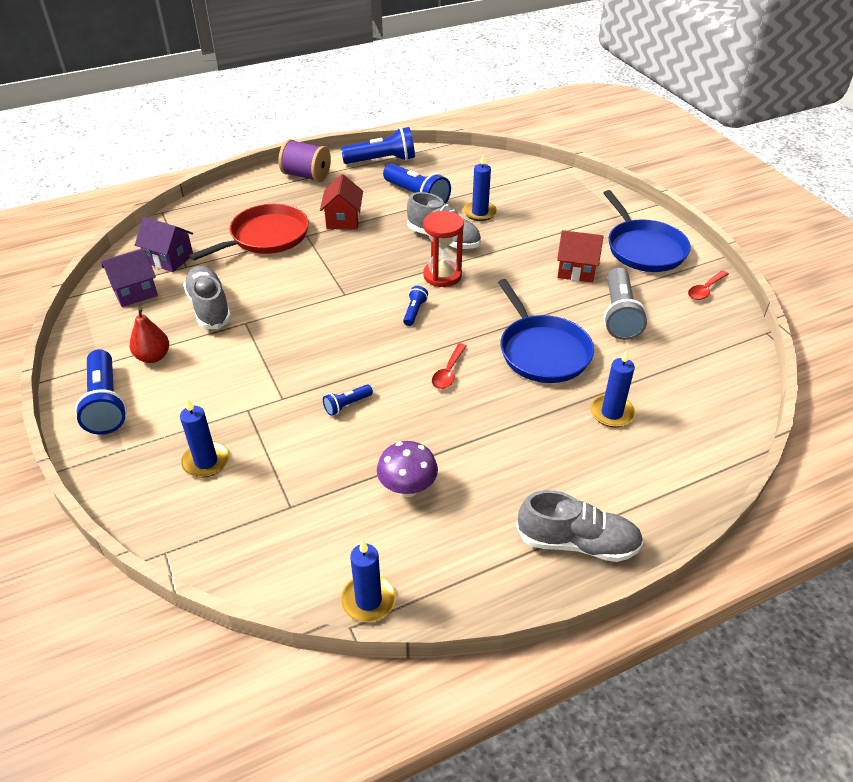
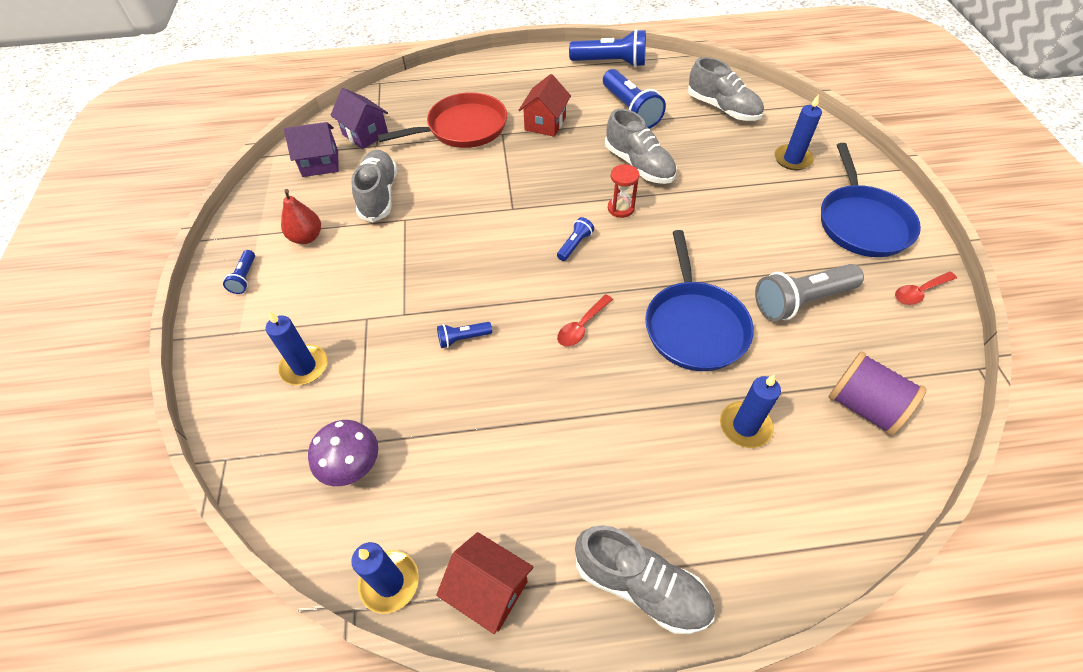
camera: 20 degrees right, 10 degrees up
(106, 403) = (245, 278): blue flashlight -> blue flashlight, size x0.49
(306, 176) = (529, 67): purple spool -> purple spool (864, 406)
(407, 488) = (484, 456): purple mushroom -> purple mushroom (352, 466)
(442, 275) = (621, 208): red hourglass -> red hourglass, size x0.65
(480, 213) = (690, 141): blue candle -> blue candle (792, 159)
(497, 182) = (722, 108): none -> grey shoe
(576, 270) = (771, 233): red house -> red house (489, 590)
(619, 315) = (801, 301): grey flashlight -> grey flashlight turned 45 degrees clockwise

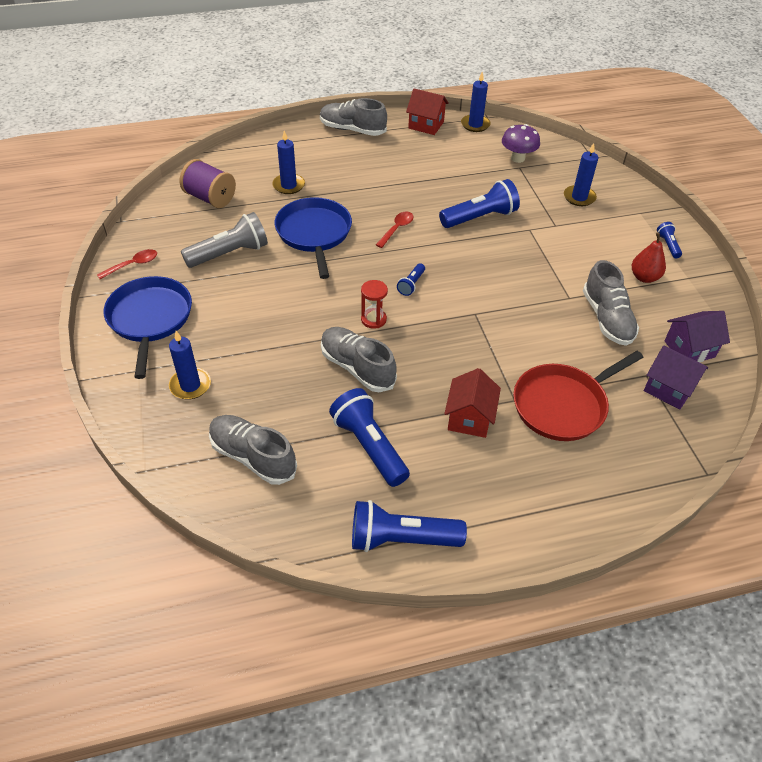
camera: 170 degrees right, 5 degrees down
(463, 338) = (480, 217): blue flashlight -> blue flashlight, size x2.05

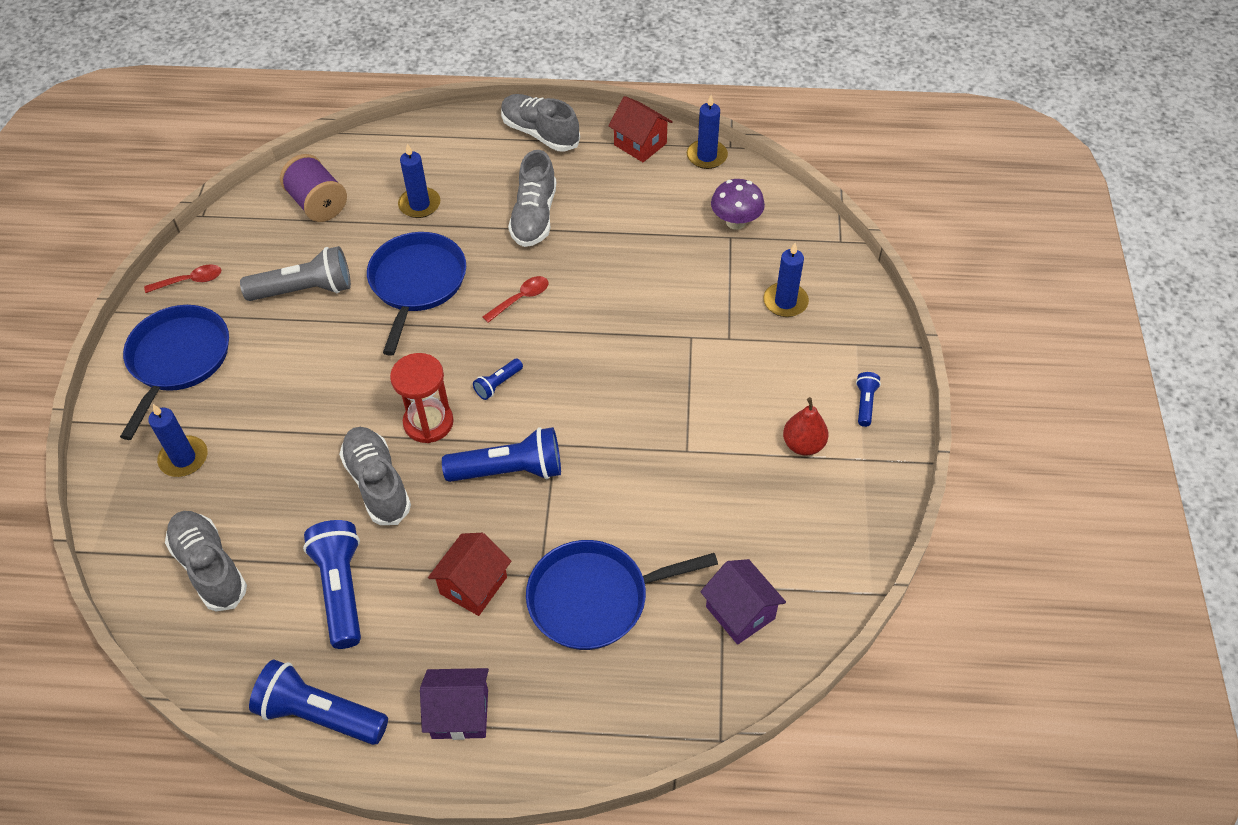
camera: 20 degrees right, 5 degrees up
(373, 319) = (428, 422): red hourglass -> red hourglass, size x1.55
(480, 217) = (635, 304): blue flashlight -> blue flashlight (509, 470)
(563, 405) = (594, 599): red pan -> blue pan
(607, 318) = (718, 493): grey shoe -> grey shoe (534, 216)
(689, 349) = (801, 564): purple house -> purple house (460, 714)

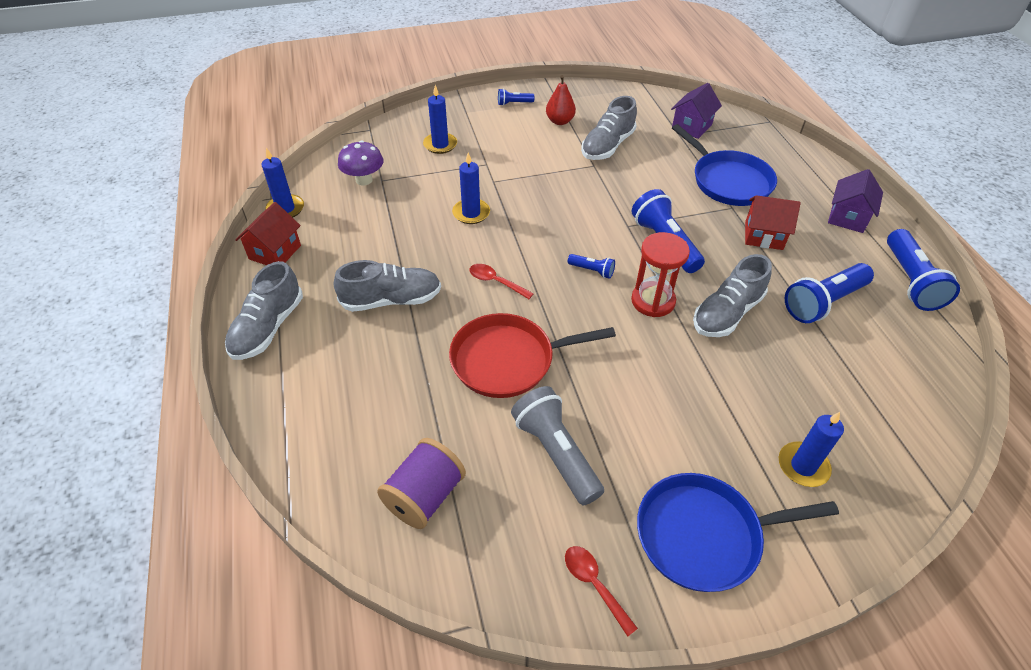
camera: 110 degrees left, 5 degrees down
(210, 567) = (876, 393): grey shoe -> grey shoe (607, 146)
(417, 283) = (507, 360): blue pan -> red pan
(419, 205) = (399, 395): blue candle -> blue candle (471, 213)
(460, 714) = (847, 217): purple house -> purple house turned 45 degrees clockwise

